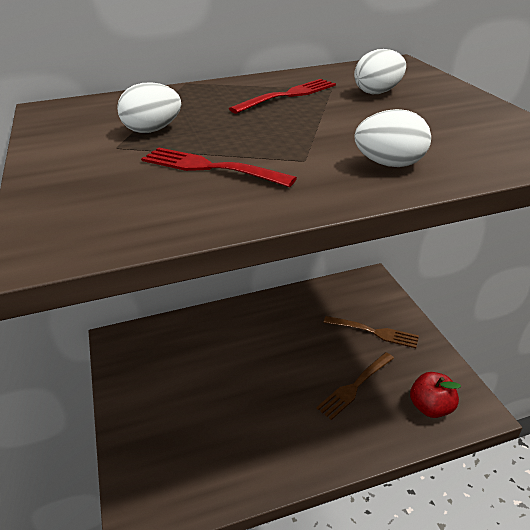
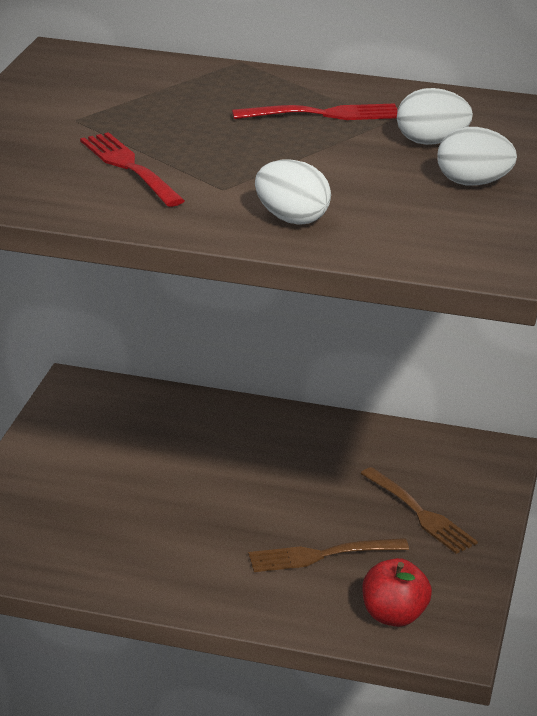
camera: 30 degrees right, 5 degrees down
(152, 130) = (128, 112): white egg -> white egg (473, 183)

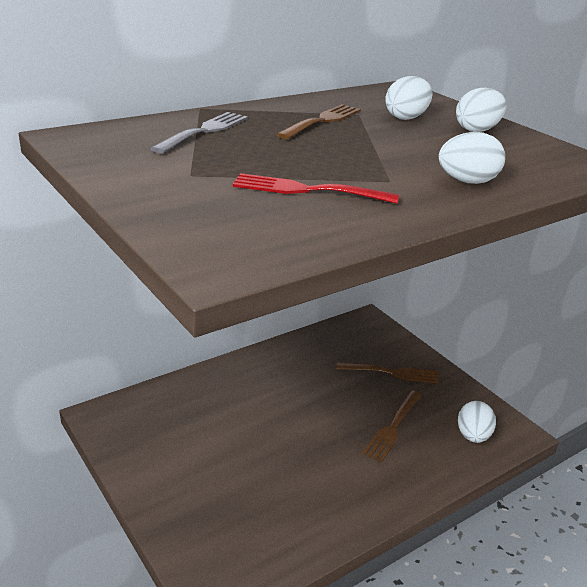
camera: 50 degrees left, 0 degrees up
(181, 86) = (204, 131): none -> grey fork
(323, 114) = (322, 121): red fork -> brown fork
(394, 616) = (473, 436): red apple -> white egg

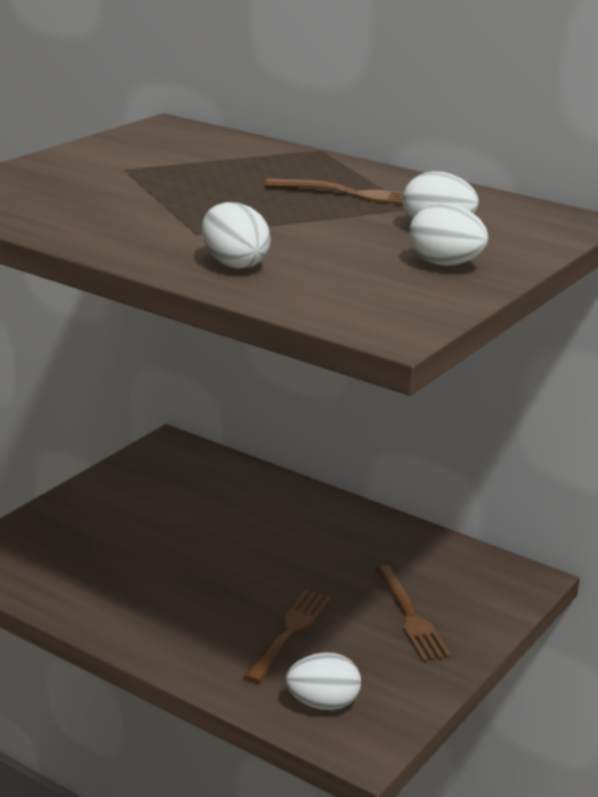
camera: 70 degrees right, 5 degrees down
(204, 131) = (245, 159): grey fork -> none
(308, 190) = (130, 206): red fork -> none
(392, 427) = (290, 632): brown fork -> brown fork turned 105 degrees clockwise

